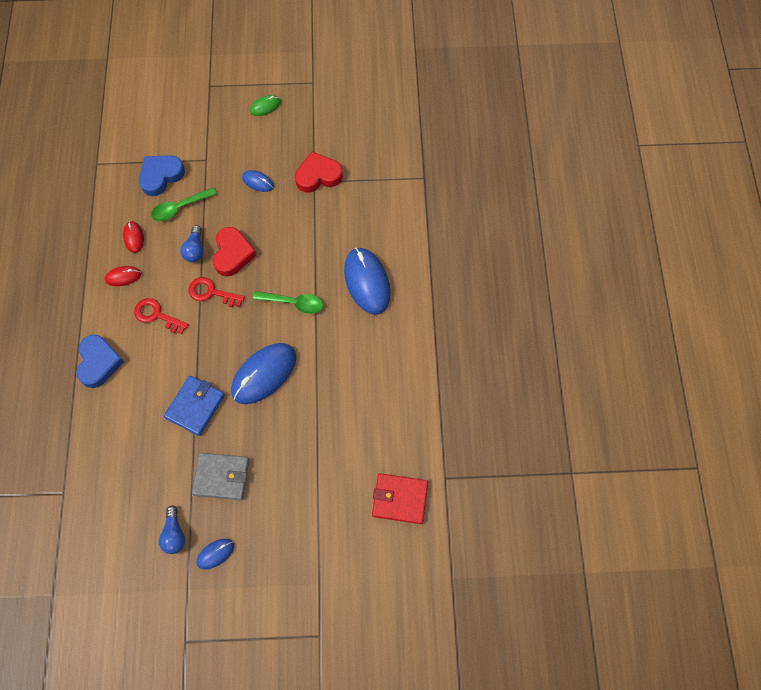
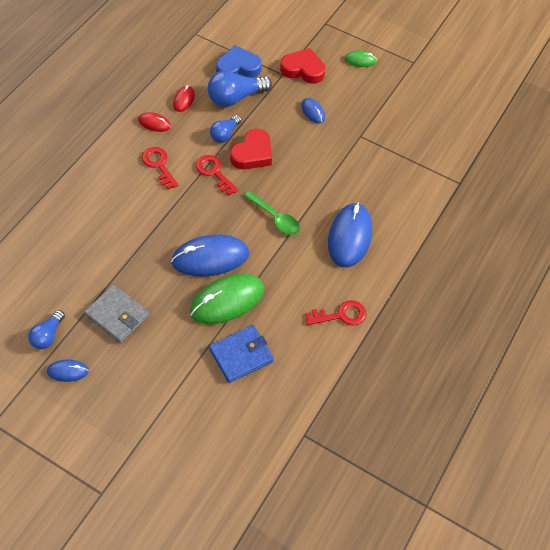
camera: 30 degrees right, 10 degrees down
(99, 363) = (89, 174): blue heart -> none
(179, 208) = (235, 98): green spoon -> blue light bulb
(195, 406) = (137, 249): blue wallet -> blue wallet (241, 355)
(305, 404) = (227, 301): none -> green mouse
(318, 176) = (367, 133): red heart -> red heart (303, 69)
(400, 499) = (251, 427): red wallet -> none
(406, 357) = (341, 315): none -> red key

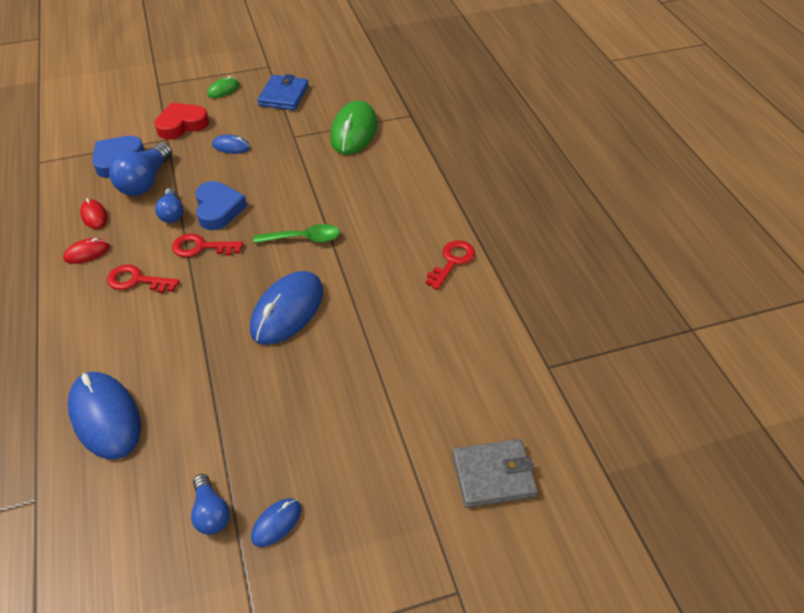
camera: 45 degrees left, 10 degrees down
(117, 315) = (261, 429): grey wallet -> grey wallet (493, 475)
(227, 301) = (348, 329): green mouse -> green mouse (354, 131)
(241, 355) = (418, 358): blue wallet -> blue wallet (284, 95)
(252, 154) = (218, 209): red heart -> blue heart
(349, 236) = (382, 205): blue mouse -> blue mouse (105, 417)

